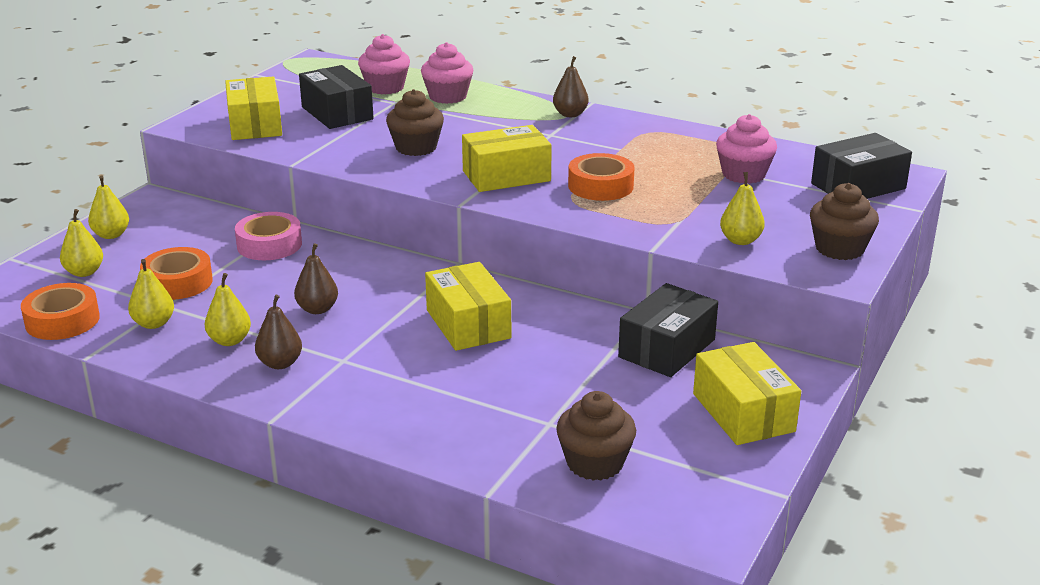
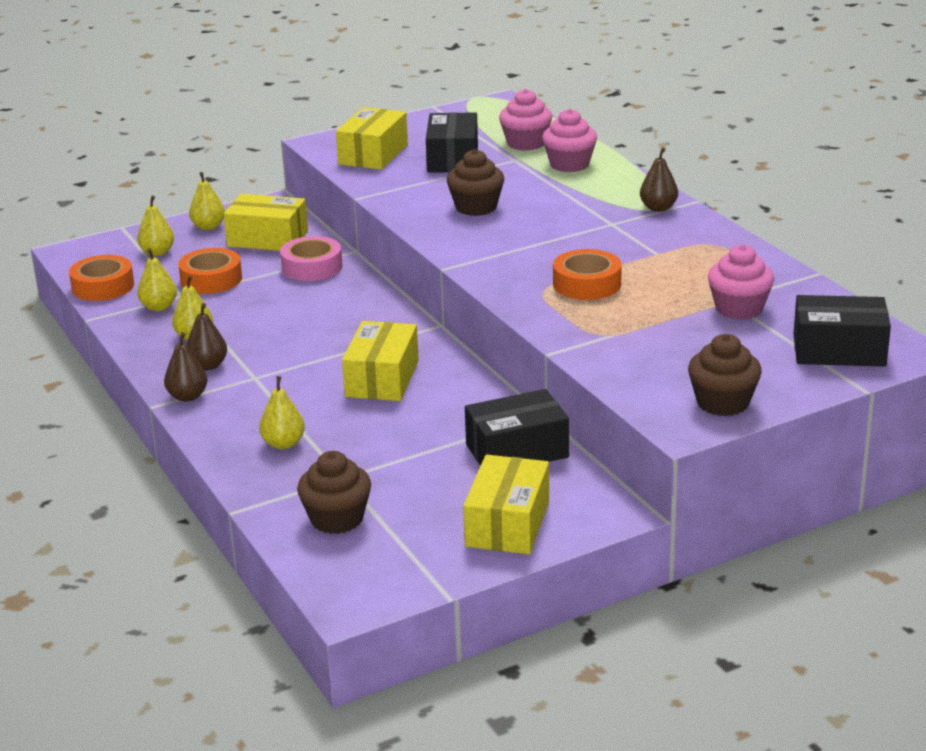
camera: 35 degrees right, 0 degrees up
(317, 309) = (284, 331): brown pear -> brown pear (187, 396)
(506, 176) = (517, 253): yellow box -> yellow box (267, 239)
(740, 240) = (640, 368): yellow pear -> yellow pear (283, 444)

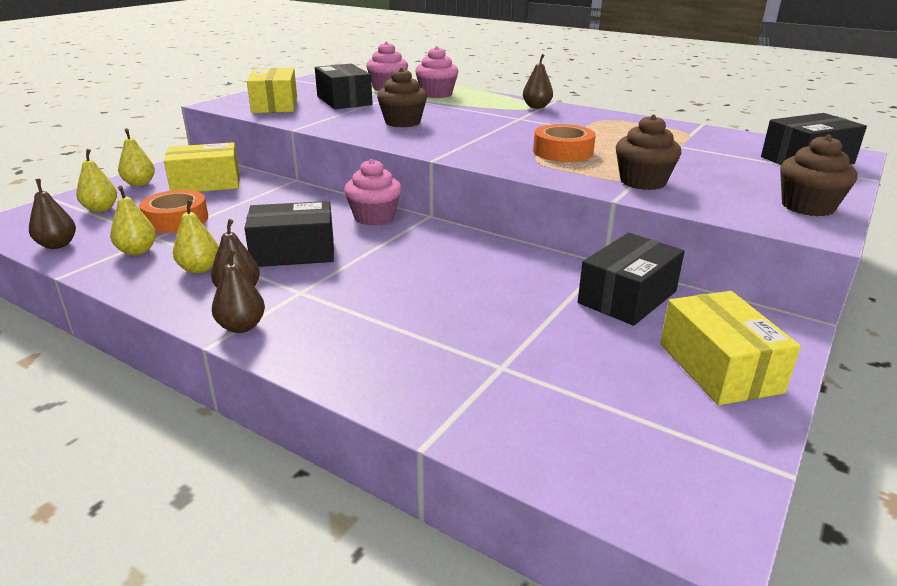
camera: 30 degrees left, 0 degrees up
(103, 286) = (57, 245): orange tape -> brown pear
(281, 338) = (293, 252): none -> black box
(283, 444) = (399, 349): yellow pear -> none
(312, 267) = (268, 196): pink tape -> none
(337, 519) = (552, 417): brown cupcake -> brown cupcake (643, 182)
(382, 379) = (430, 265): yellow box -> none
(739, 308) = (695, 149): pink cupcake -> pink cupcake (374, 217)

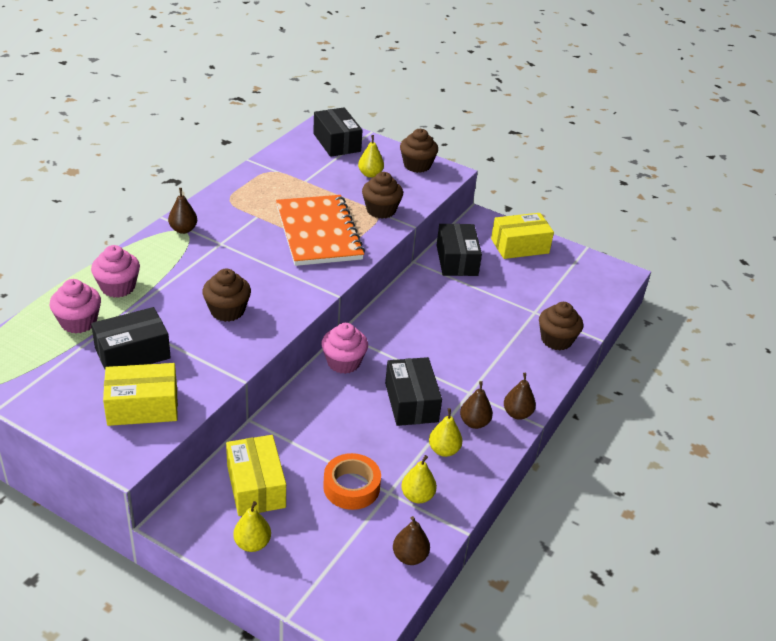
camera: 95 degrees left, 10 degrees up
(101, 209) = (325, 554): yellow pear -> yellow pear (370, 174)
(419, 384) = (556, 340): none -> brown cupcake
(563, 152) = (318, 232): orange tape -> orange notebook
(627, 297) = (456, 260): black box -> black box turned 45 degrees clockwise

